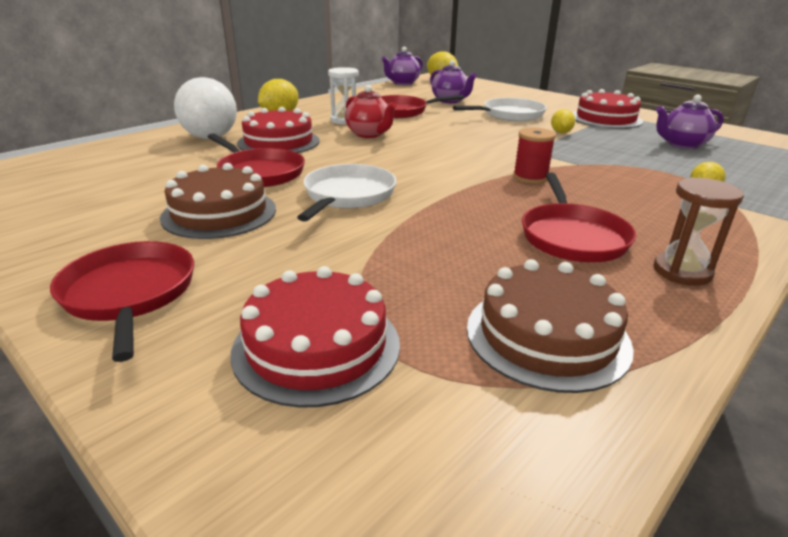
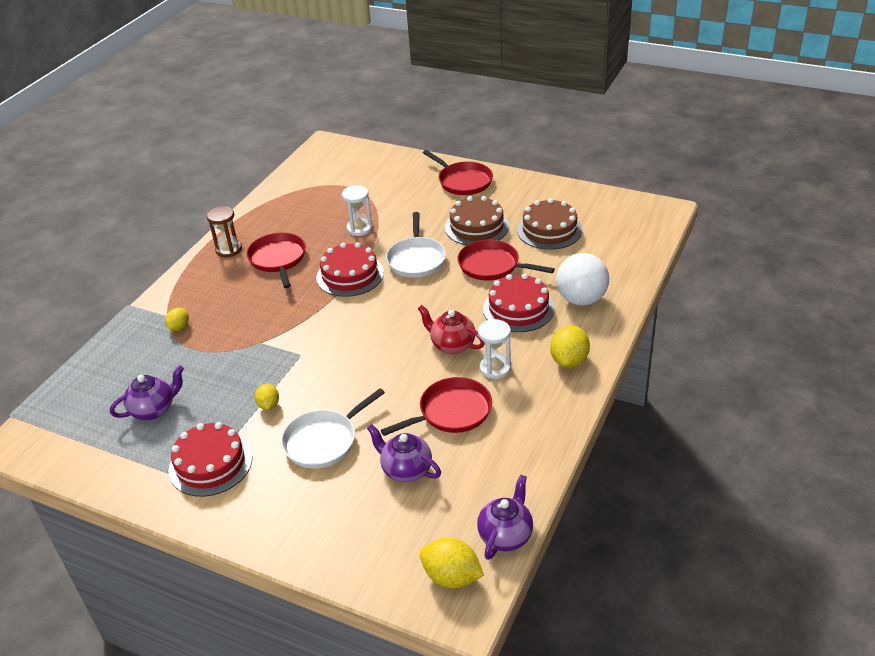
camera: 165 degrees right, 10 degrees up
(316, 346) = (376, 183): red cake -> red cake (350, 275)
(411, 252) = (359, 228): none -> white hourglass
(530, 177) = (300, 312): red spool -> none
(547, 336) = (295, 205): brown cake -> brown cake (549, 230)

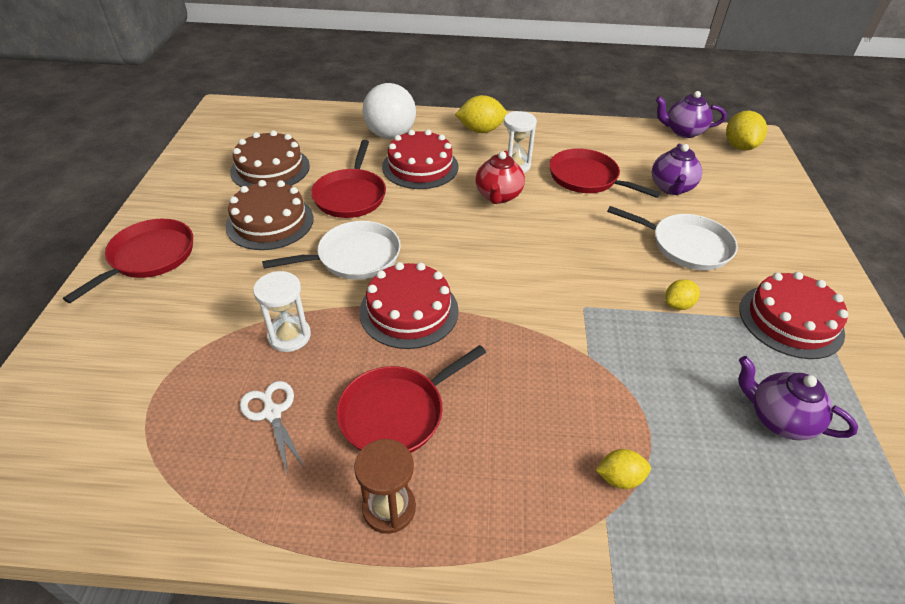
camera: 115 degrees left, 5 degrees up
(309, 220) = (272, 413): none -> white scissors

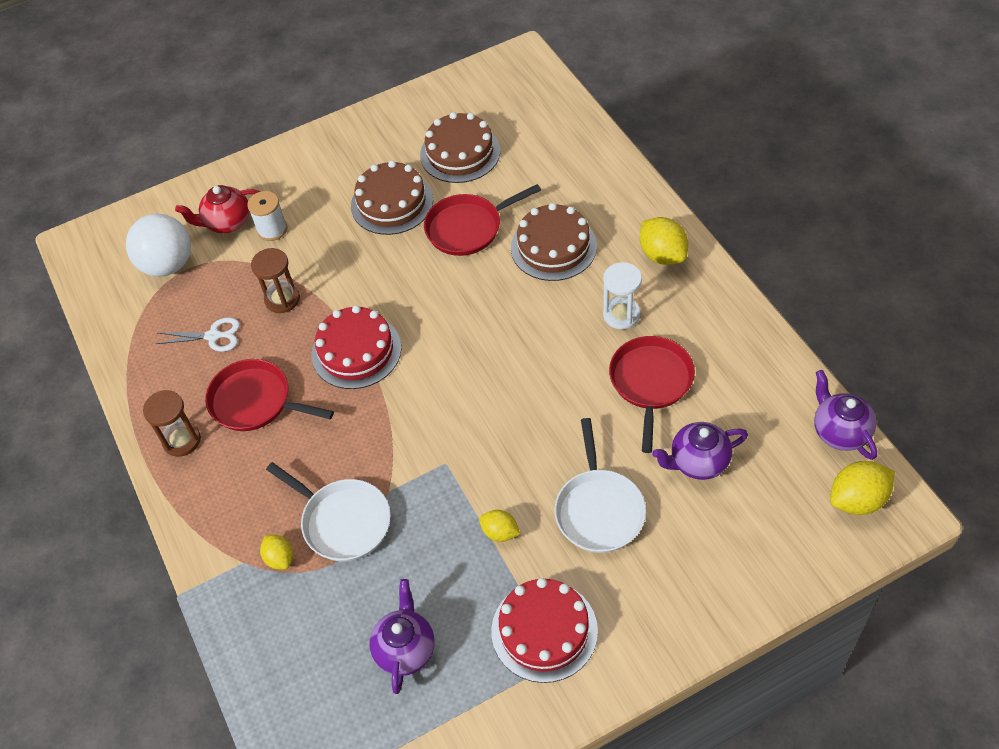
camera: 65 degrees right, 10 degrees up
(149, 257) = (301, 168): red pan -> none
(193, 307) = (272, 229): none -> white spool
(272, 413) = (213, 336): white scissors -> white scissors turned 60 degrees clockwise
(289, 336) = (282, 299): white hourglass -> brown hourglass
(354, 257) = (391, 281): white pan -> white pan (343, 521)
(390, 135) = (587, 194): white ball -> white ball (168, 265)
(420, 166) = (553, 247): red cake -> brown cake
(498, 196) = (556, 328): red teapot -> red teapot (227, 223)

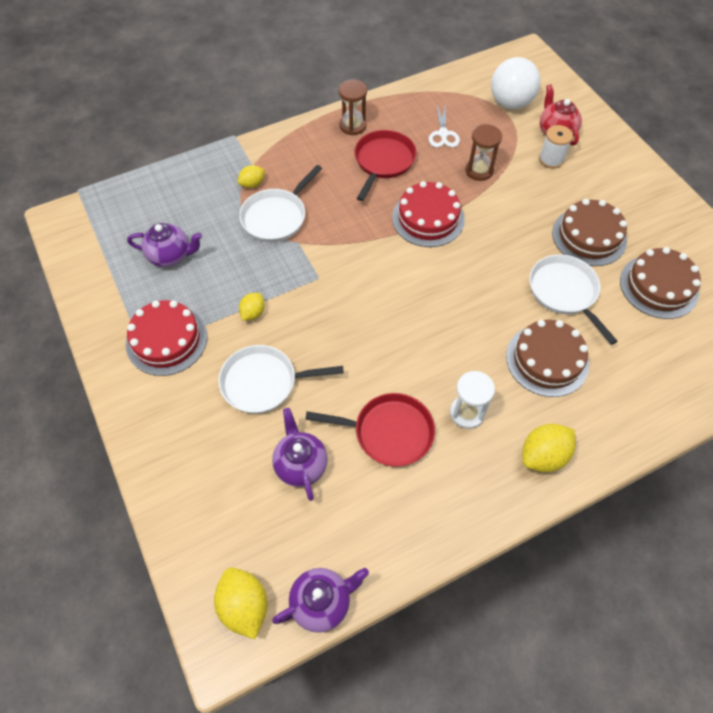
camera: 85 degrees right, 5 degrees up
(467, 228) = (564, 292): red pan -> white pan

